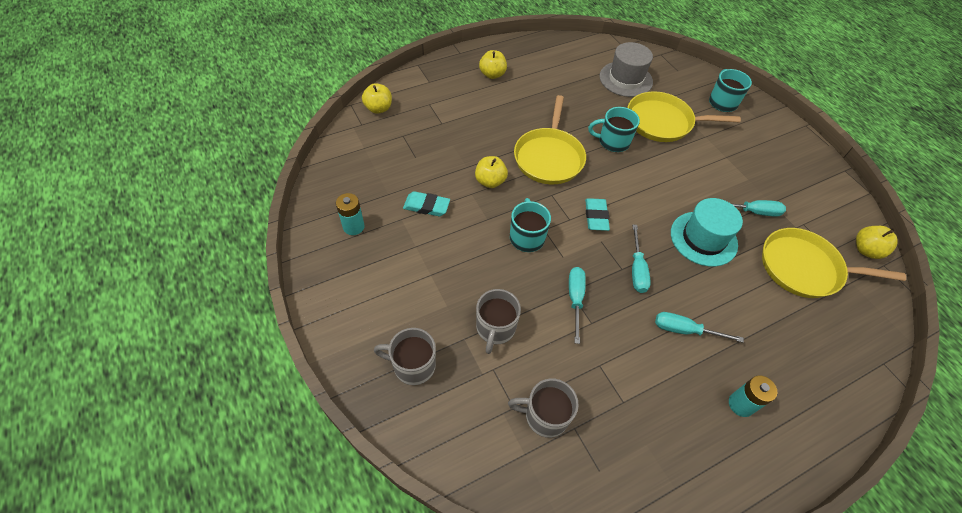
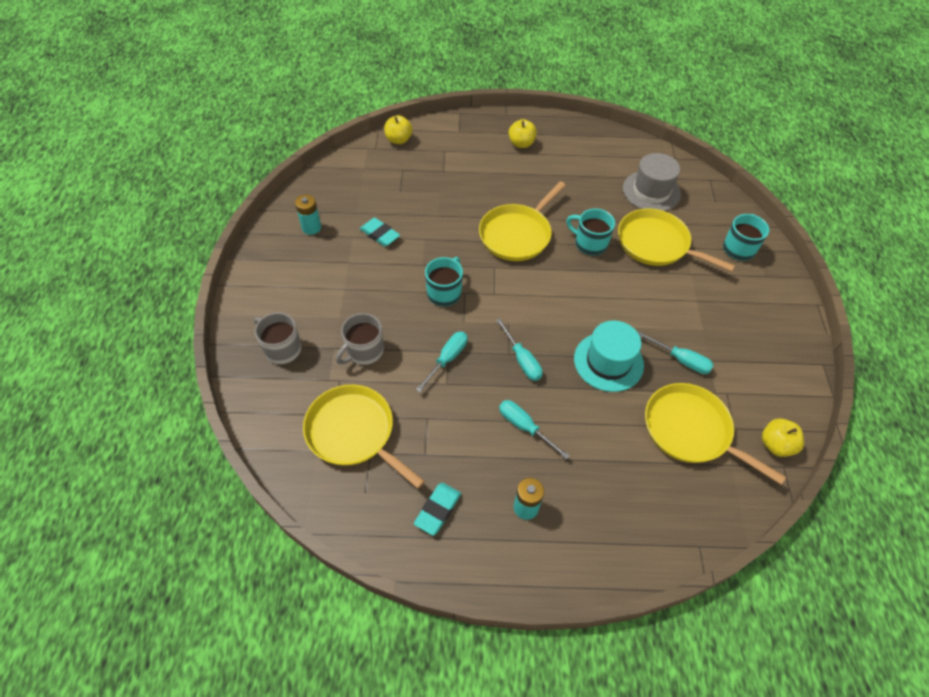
camera: 30 degrees right, 0 degrees up
(490, 181) = (448, 235): yellow apple -> none
(545, 416) = (353, 432): grey mug -> yellow pan
(596, 216) = (520, 301): turquoise eraser -> turquoise eraser (437, 510)
(637, 269) = (522, 360): turquoise screwdriver -> turquoise screwdriver turned 60 degrees counterclockwise

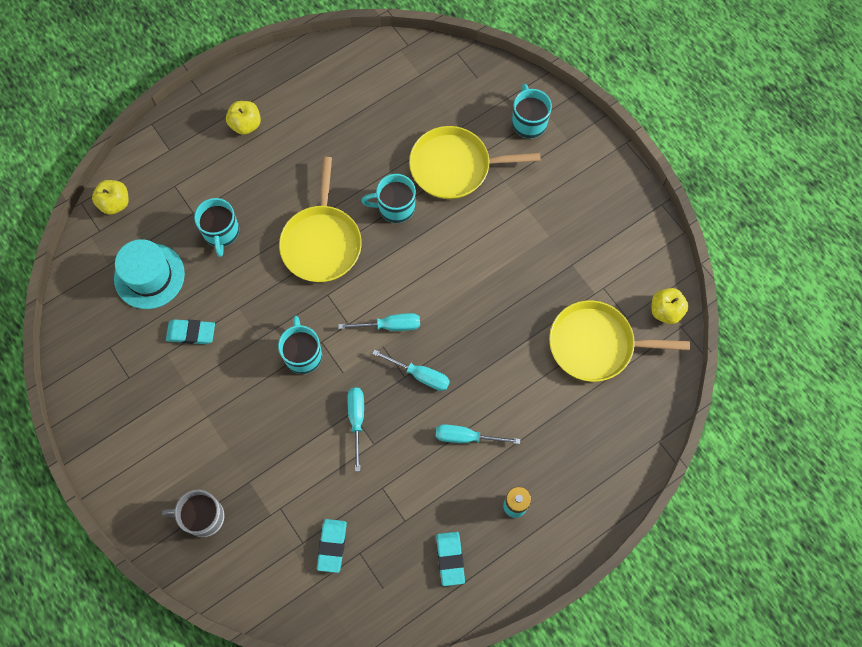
camera: 35 degrees left, 15 degrees up
(311, 228) = (117, 372): turquoise battery -> none
(353, 432) = (332, 546): yellow pan -> turquoise eraser
(364, 351) = (278, 465): grey mug -> none
(452, 191) = (221, 232): none -> turquoise mug
(608, 362) = (492, 325): turquoise hat -> turquoise hat (149, 276)
(651, 191) = (411, 104): grey hat -> none
(681, 360) = (549, 280): turquoise screwdriver -> turquoise screwdriver (390, 325)

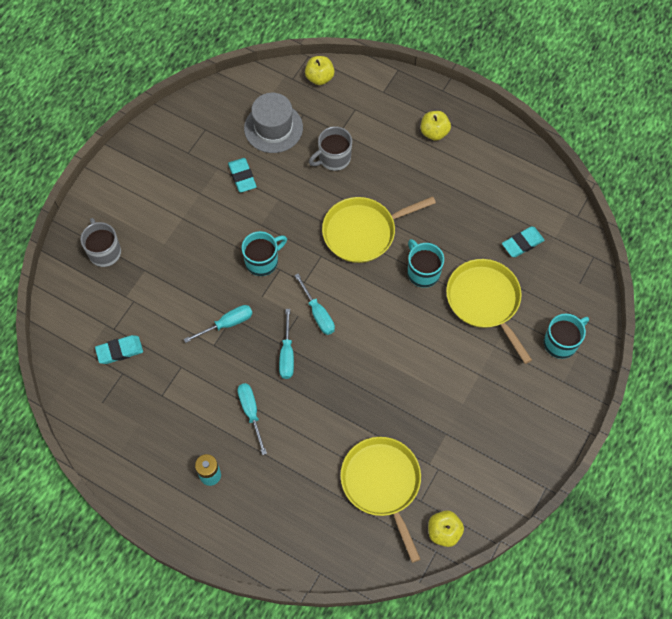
camera: 65 degrees right, 5 degrees down
(149, 276) = (273, 128): turquoise hat -> grey hat
(221, 232) = (334, 158): turquoise mug -> grey mug
(450, 559) = (145, 443): turquoise eraser -> turquoise eraser (522, 243)

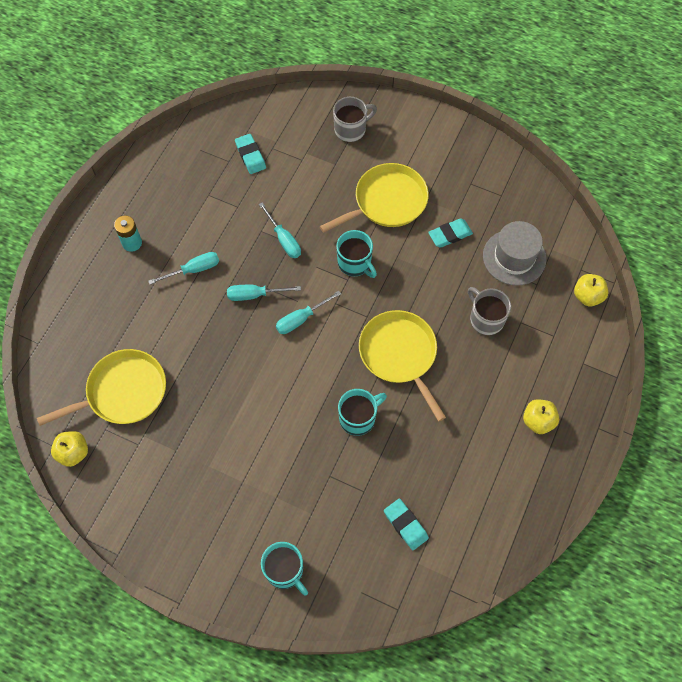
camera: 85 degrees right, 0 degrees up
(485, 301) = (329, 485): yellow pan -> yellow pan (387, 201)

